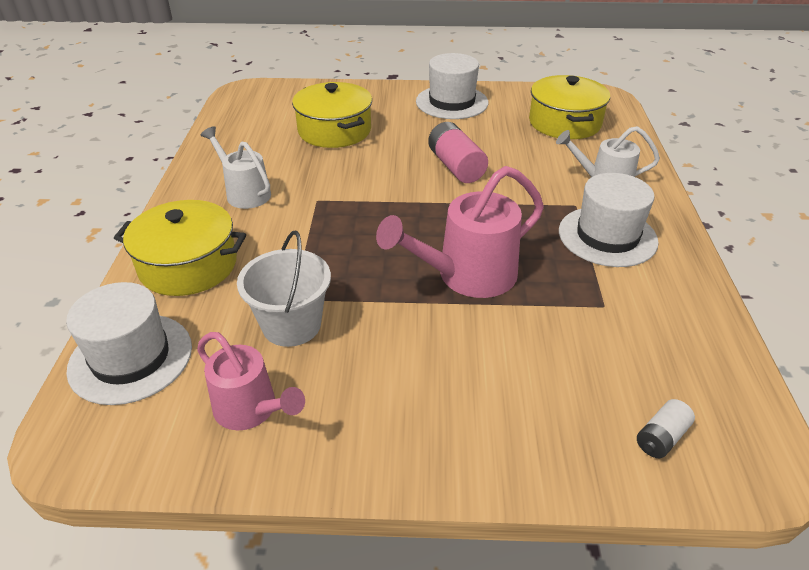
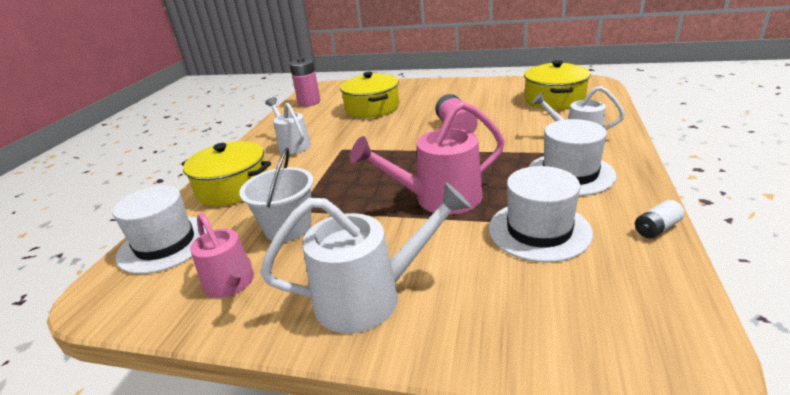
camera: 15 degrees right, 10 degrees down
(239, 118) = (309, 102): none -> pink battery
(430, 413) = (371, 296): none -> white watering can
(452, 102) = (466, 89): white hat -> white hat (539, 230)
(661, 437) = (581, 332): white battery -> white battery (656, 228)

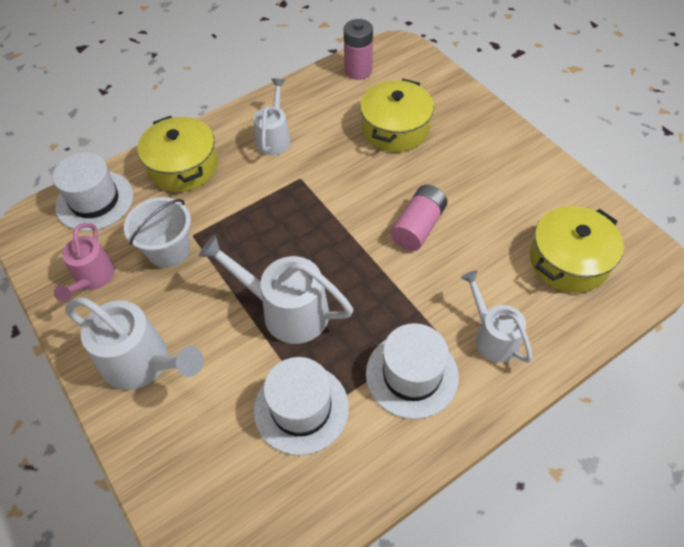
camera: 40 degrees right, 25 degrees up
(438, 199) = (285, 311): pink watering can -> white watering can
(656, 228) = (374, 487): white battery -> none

